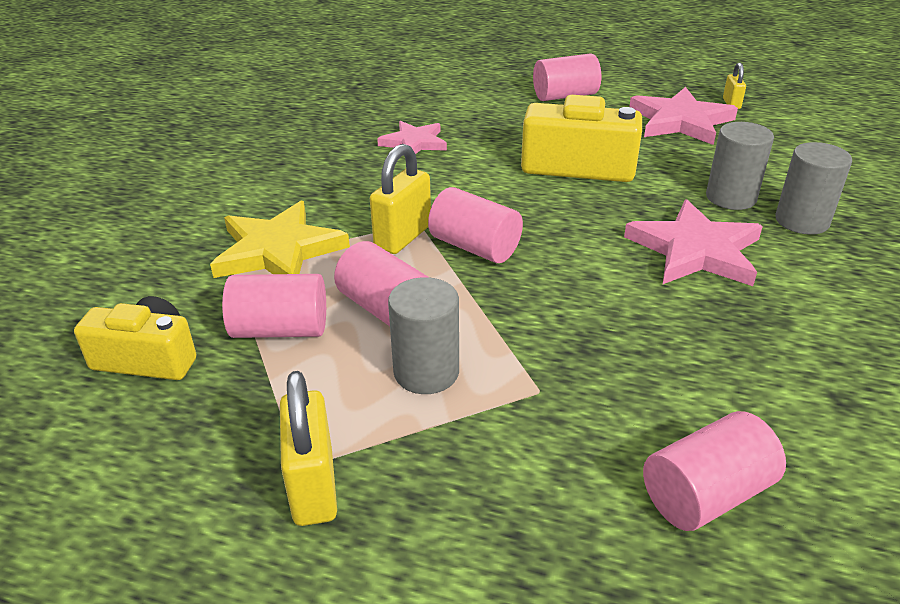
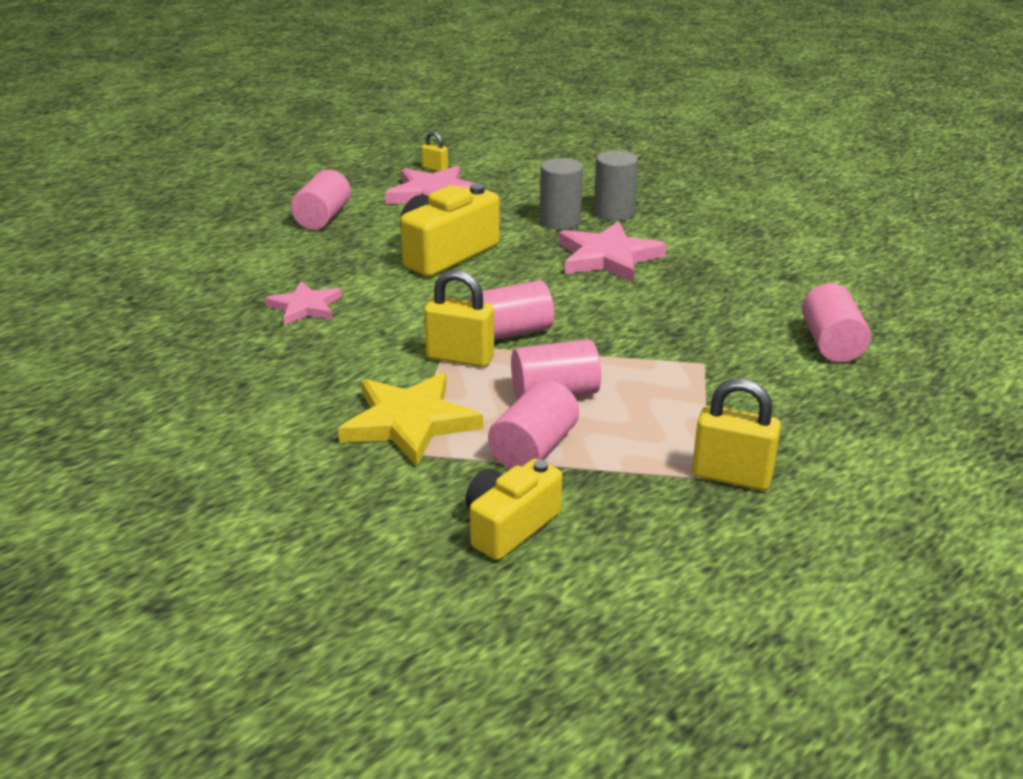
camera: 60 degrees left, 5 degrees down
(403, 237) = (460, 358): yellow padlock -> yellow padlock turned 45 degrees counterclockwise
(426, 372) = (647, 398): grey cylinder -> none

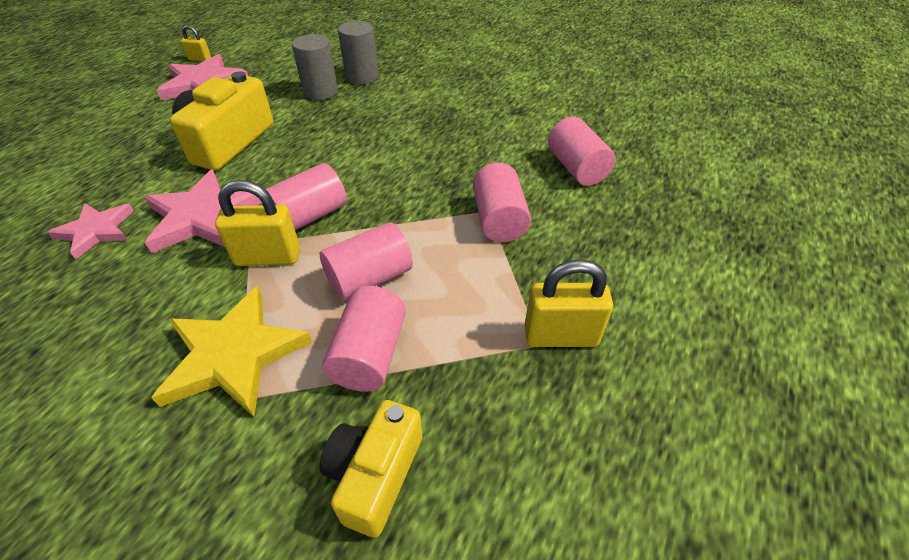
camera: 20 degrees left, 15 degrees up
(323, 218) = (102, 125): pink cylinder -> pink cylinder (499, 219)
(608, 257) = (371, 119): pink star -> pink star (203, 216)

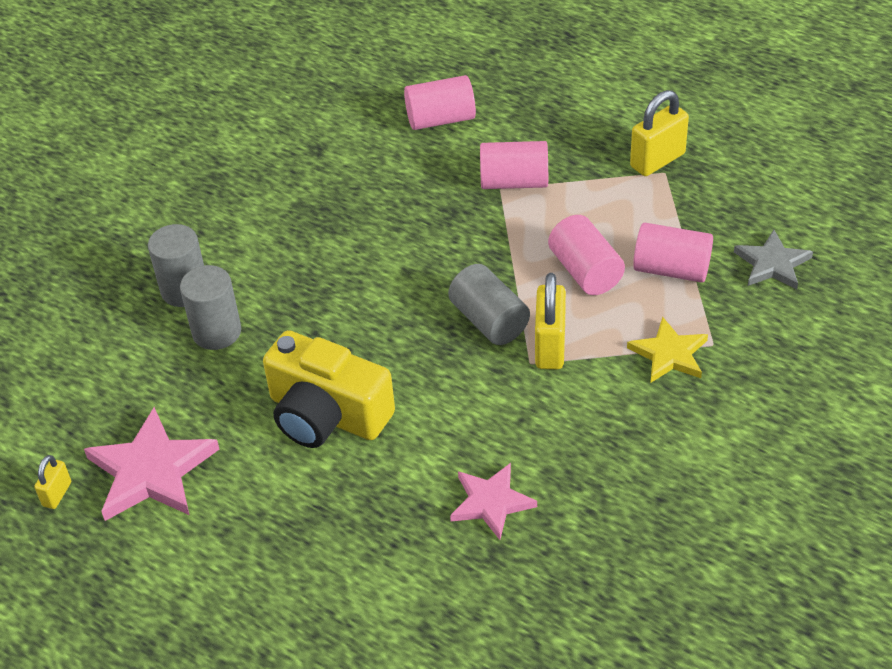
camera: 80 degrees left, 0 degrees up
(203, 216) = (478, 410): pink star -> none
(234, 355) = (669, 354): yellow star -> yellow star, size x0.64
(310, 216) = (489, 320): pink cylinder -> grey cylinder
(375, 474) = (772, 264): yellow camera -> grey star
(560, 336) = (657, 160): yellow padlock -> yellow padlock turned 45 degrees clockwise

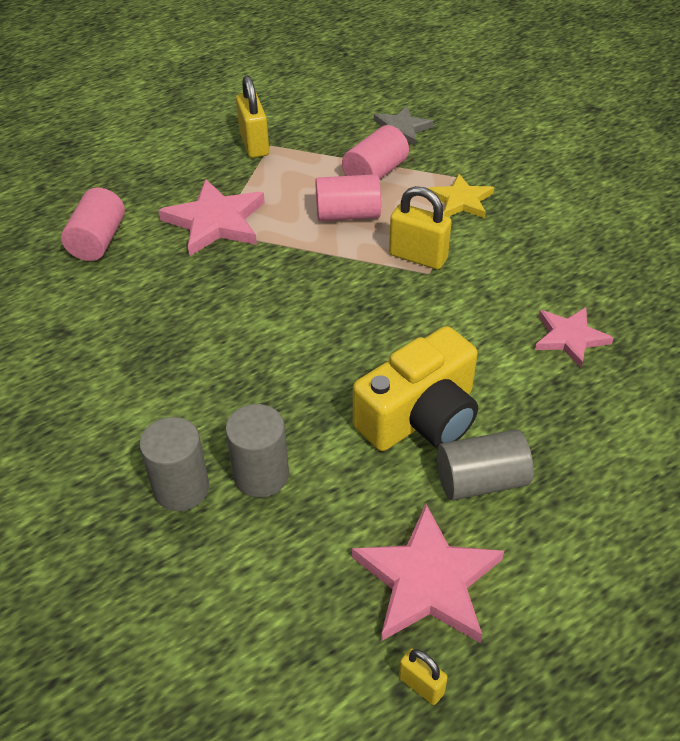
camera: 70 degrees left, 0 degrees up
(489, 320) = (368, 282): grey cylinder -> grey cylinder (481, 480)
(514, 182) = (215, 222): pink cylinder -> pink star

